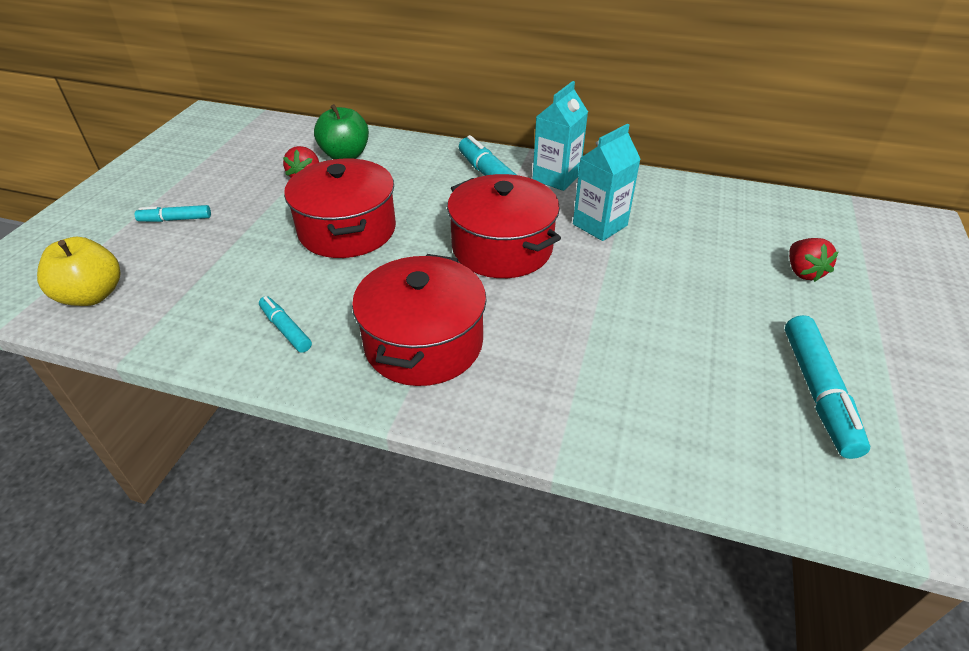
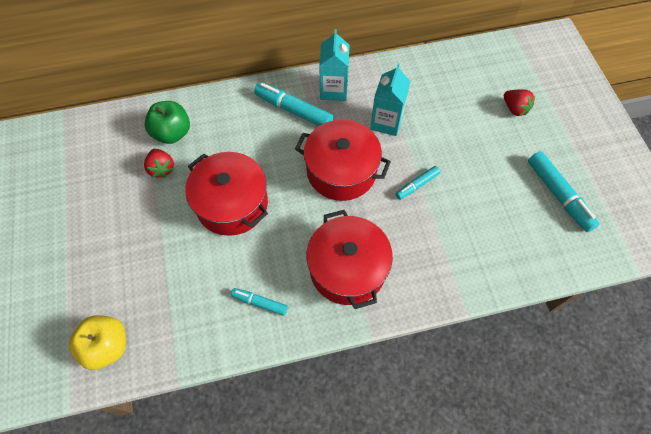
camera: 30 degrees left, 20 degrees up
(175, 219) = (101, 254): turquoise marker -> turquoise marker (417, 185)

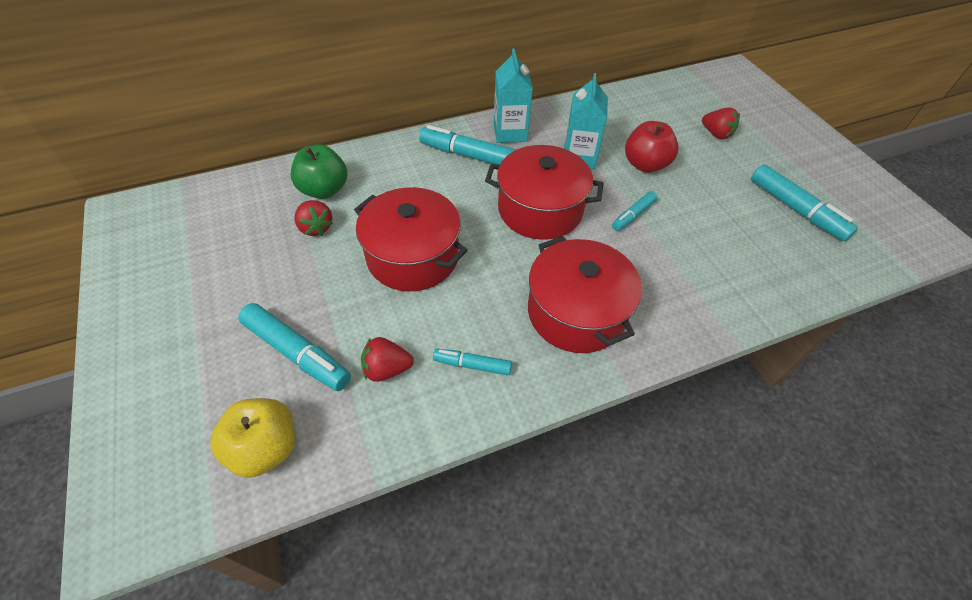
camera: 10 degrees left, 10 degrees down
(136, 276) = (297, 353): none -> turquoise marker
(198, 298) = (387, 369): none -> red strawberry
(441, 135) = (645, 164): none -> red apple

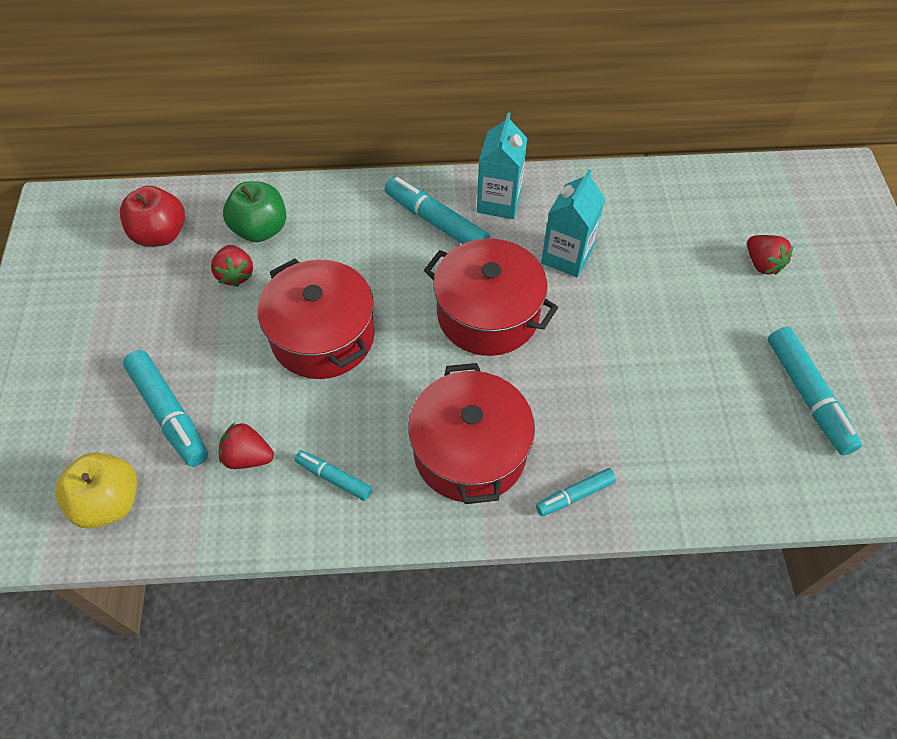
camera: 20 degrees right, 5 degrees up
(633, 215) = (594, 350): turquoise marker -> turquoise marker (575, 495)
(645, 164) = (645, 285): red apple -> red apple (160, 234)

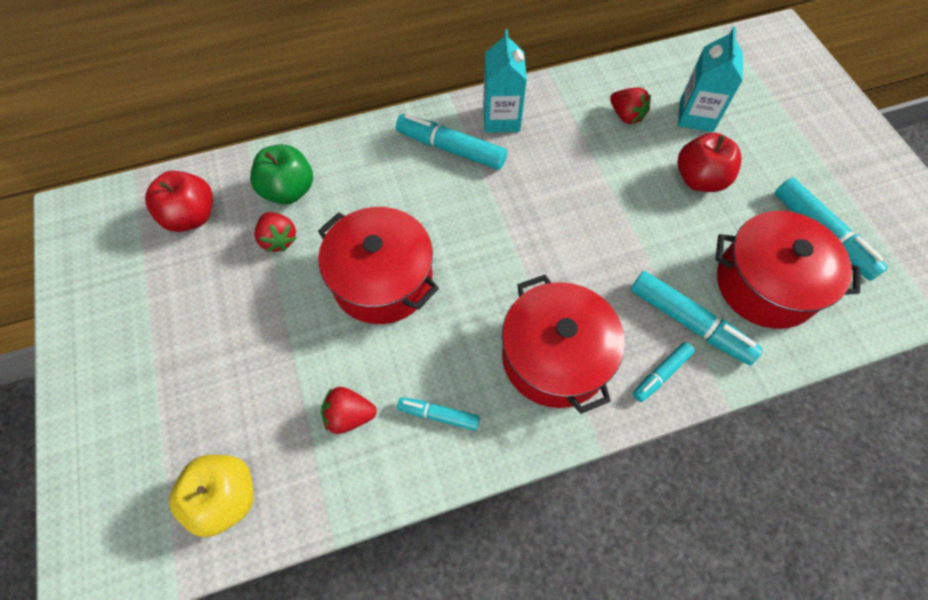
camera: 15 degrees left, 5 degrees up
(169, 413) = (258, 392): turquoise marker -> turquoise marker (689, 322)
(488, 314) = (527, 224): red pot -> red pot (765, 284)
(566, 256) = (578, 156): turquoise carton -> turquoise carton (696, 116)
(691, 308) = (699, 179): none -> red apple
(762, 264) = (743, 127): red strawberry -> red strawberry (626, 116)

